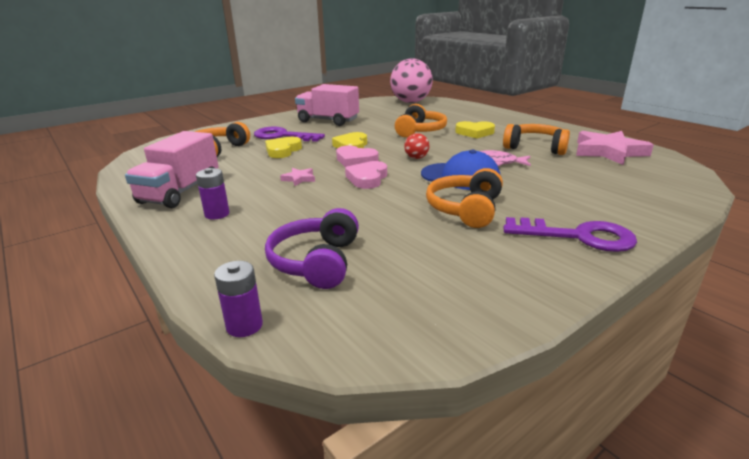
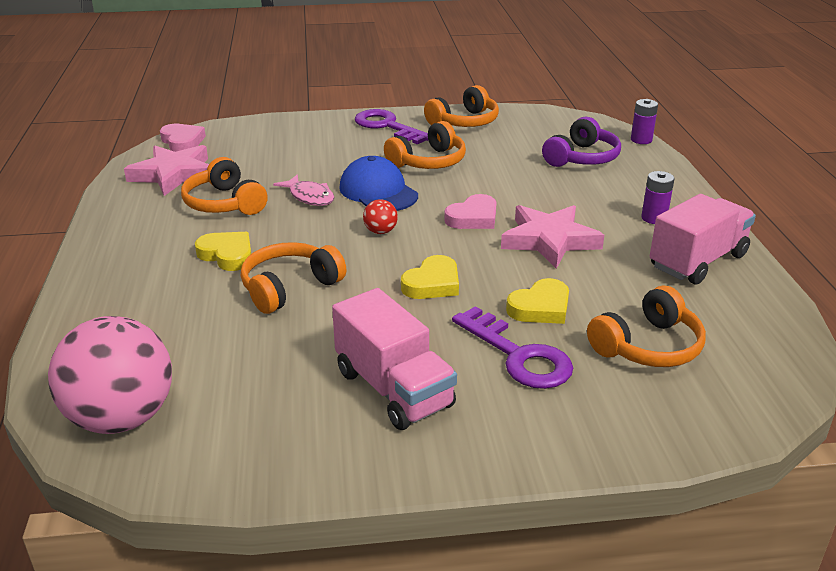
camera: 150 degrees left, 5 degrees up
(299, 179) = (549, 240): pink star -> pink star, size x2.27
(355, 160) = (457, 251): pink heart -> pink heart (182, 141)
(515, 274) = (464, 122): none -> orange headphones

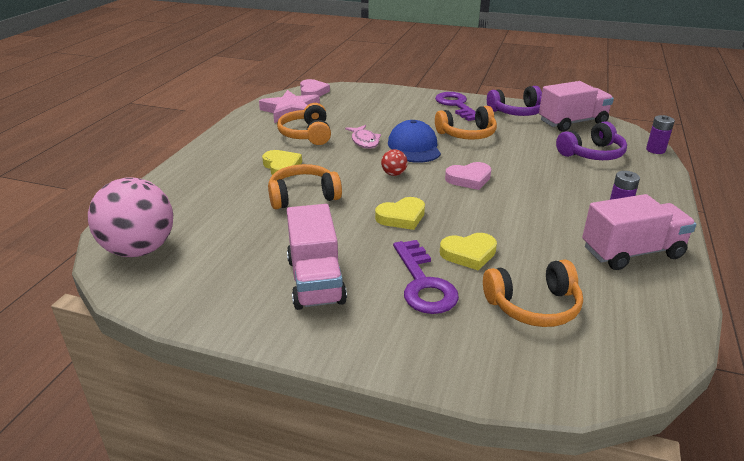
camera: 25 degrees right, 0 degrees up
(464, 122) = (517, 112): orange headphones -> purple headphones
(535, 124) = (572, 122): none -> pink truck
(549, 240) = (515, 208): pink star -> none

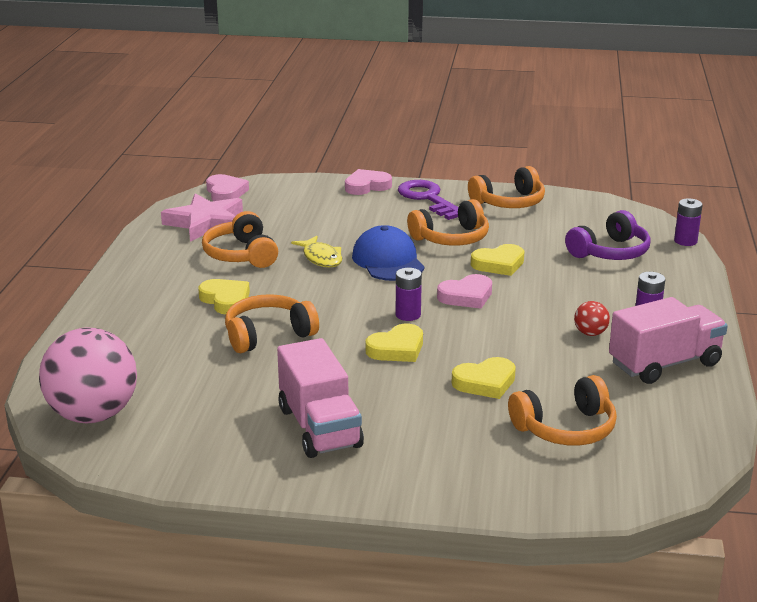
camera: 10 degrees left, 5 degrees down
(364, 141) = (321, 258): pink fish -> yellow fish
(394, 174) = (372, 297): red ball -> red ball (590, 333)
(414, 94) = (367, 186): none -> pink heart
(418, 190) = (408, 315): none -> purple battery
(423, 283) = (442, 418): purple key -> none
(500, 156) = (499, 264): none -> yellow heart
(517, 112) = (509, 202): purple headphones -> orange headphones
(572, 122) = (581, 212): pink truck -> none

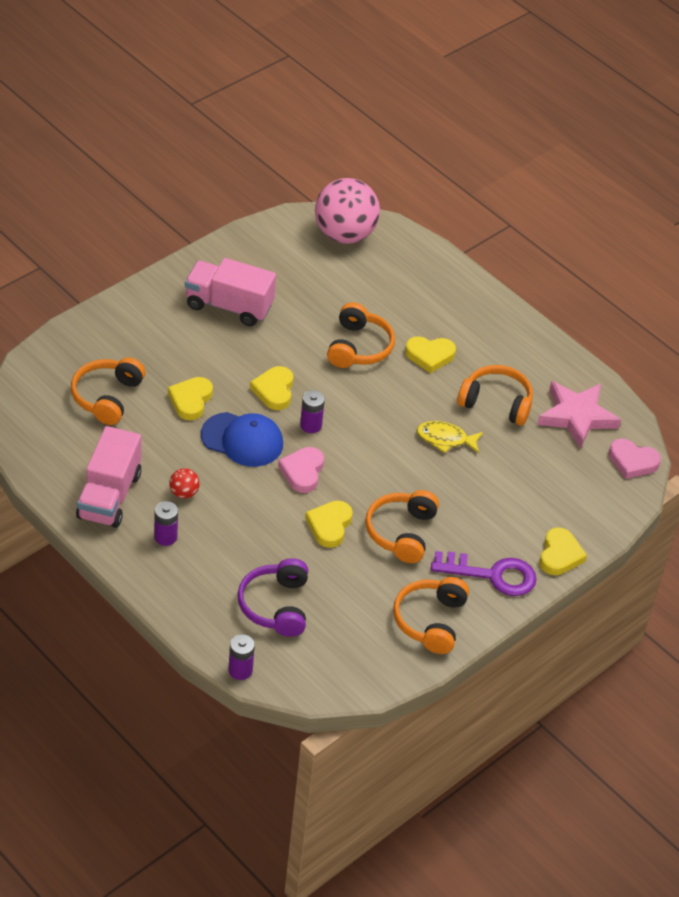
camera: 125 degrees right, 20 degrees up
(367, 186) = (560, 555): pink heart -> yellow heart
(388, 261) = (402, 470): blue cap -> blue cap (242, 440)

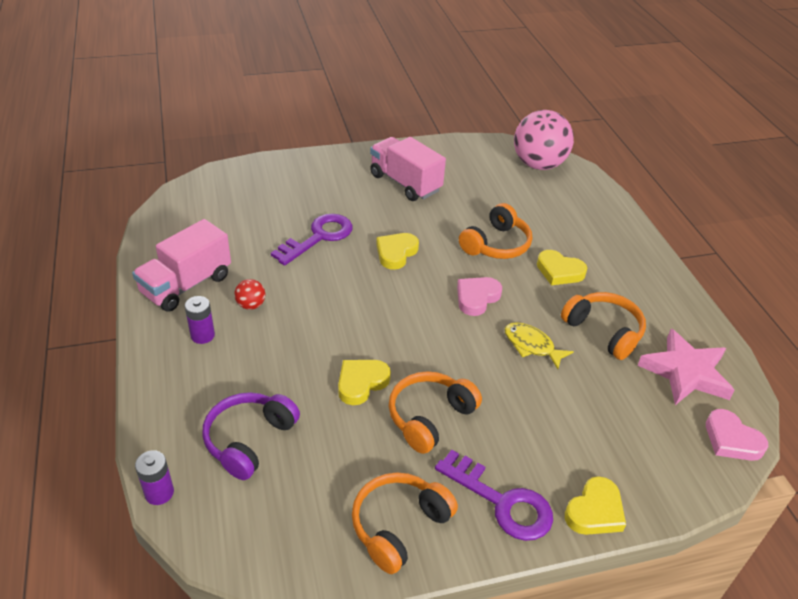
camera: 30 degrees right, 5 degrees down
(107, 397) = (253, 213): orange headphones -> none
(190, 400) = (318, 237): yellow heart -> purple key
(242, 440) = (338, 281): blue cap -> none
(302, 472) = (371, 326): pink heart -> pink heart (477, 298)
(311, 425) = (408, 290): purple battery -> none

